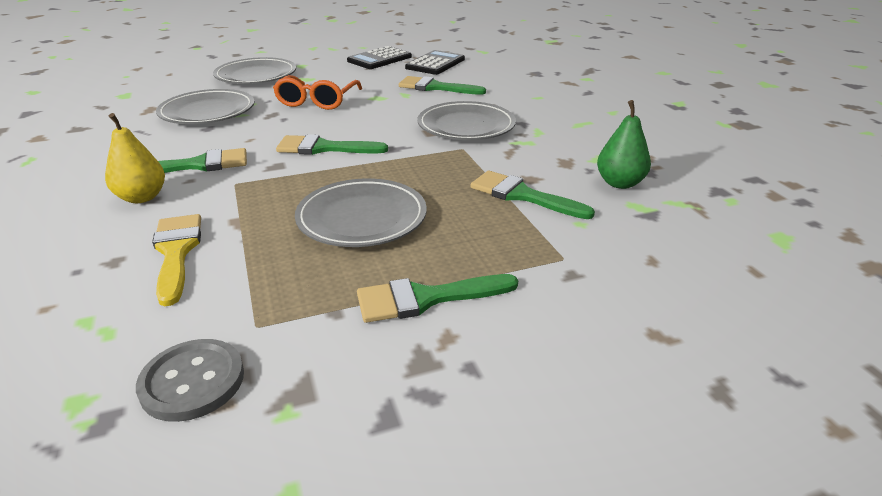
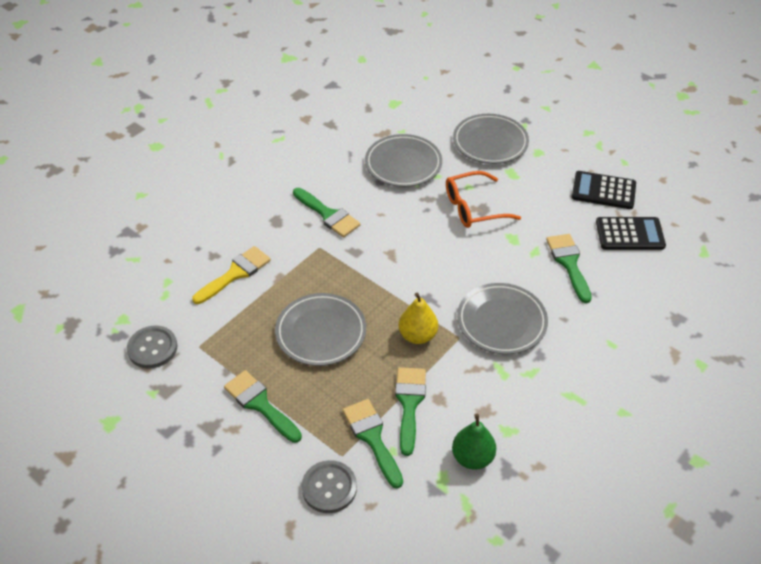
camera: 60 degrees right, 15 degrees up
(142, 197) = (275, 219): yellow pear -> yellow pear (417, 335)
(324, 148) = (398, 260): green brush -> green brush (372, 438)
(609, 282) = (329, 488): none -> grey button

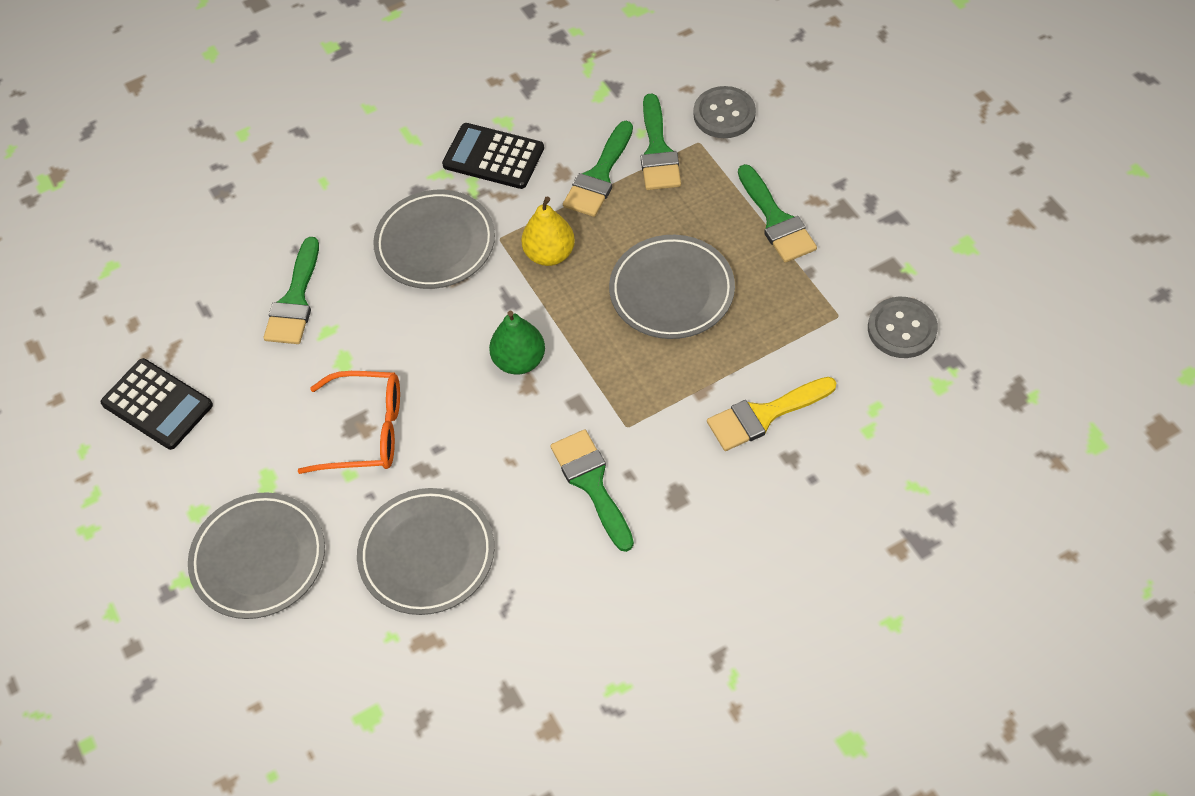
camera: 155 degrees left, 10 degrees up
(472, 457) = (558, 105): green pear -> green pear (519, 361)
(630, 234) = (181, 321): black calculator -> black calculator (493, 157)

